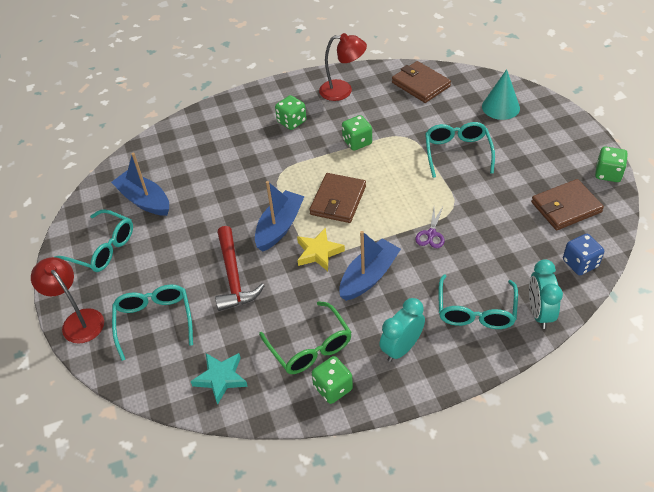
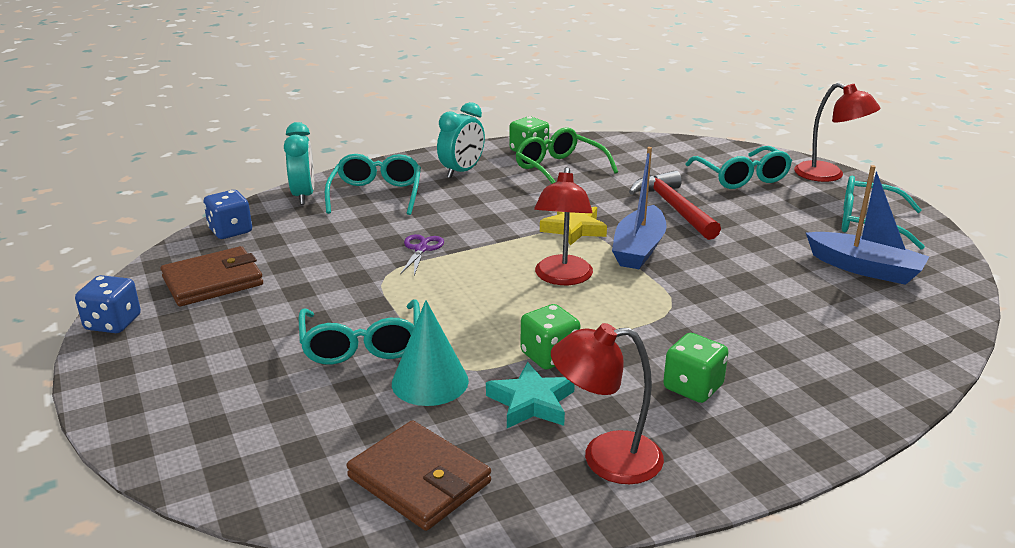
camera: 170 degrees right, 20 degrees down
(221, 378) = (642, 152): turquoise star -> turquoise star (531, 402)
(338, 200) = (562, 278): brown wallet -> red lamp
(369, 276) = (503, 213): blue boat -> none
(500, 107) = (247, 430): turquoise cone -> turquoise cone (430, 382)
(608, 174) = (113, 323): green dice -> blue dice

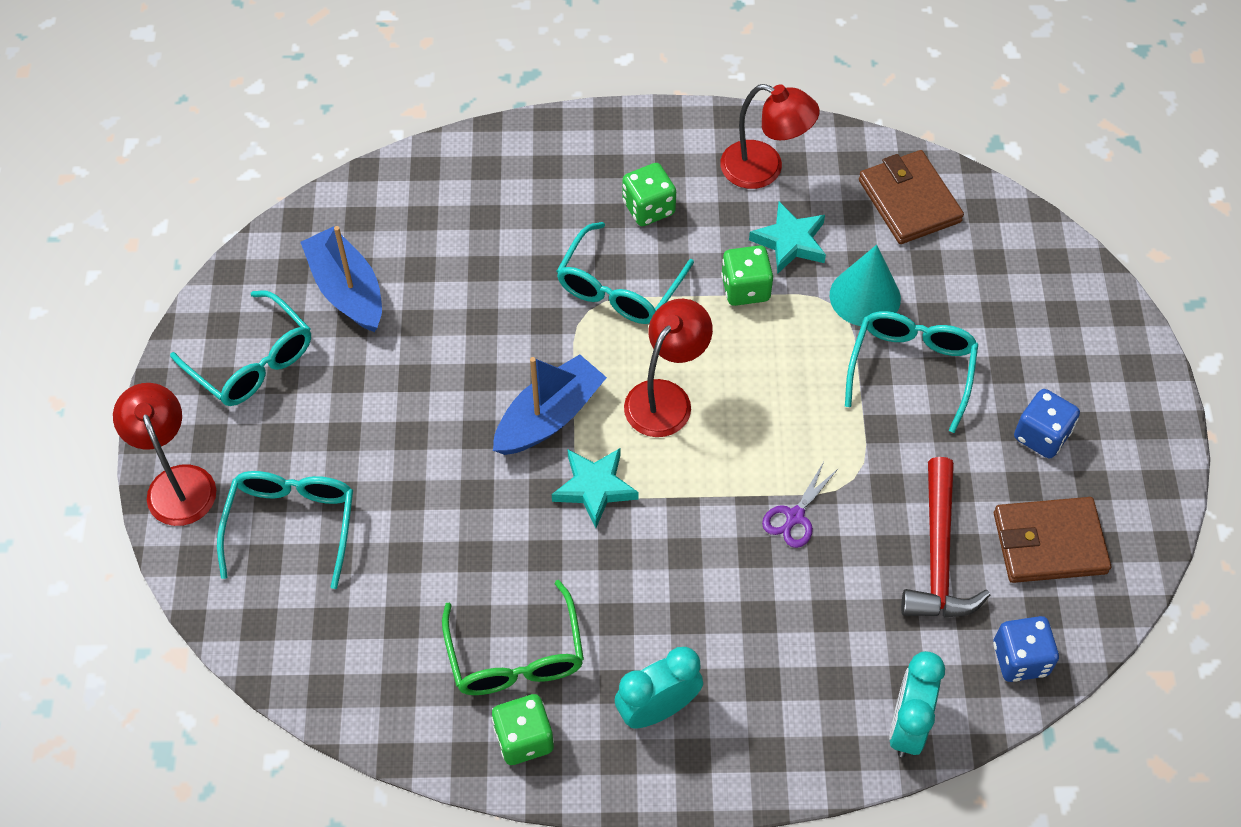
camera: 155 degrees left, 30 degrees up
(113, 323) = (1158, 501): blue dice -> blue dice (1041, 435)
(376, 194) = (805, 686): turquoise glasses -> turquoise glasses (619, 288)
(573, 229) = (594, 488): yellow star -> turquoise star
(674, 208) = (442, 485): red hammer -> red hammer (938, 555)

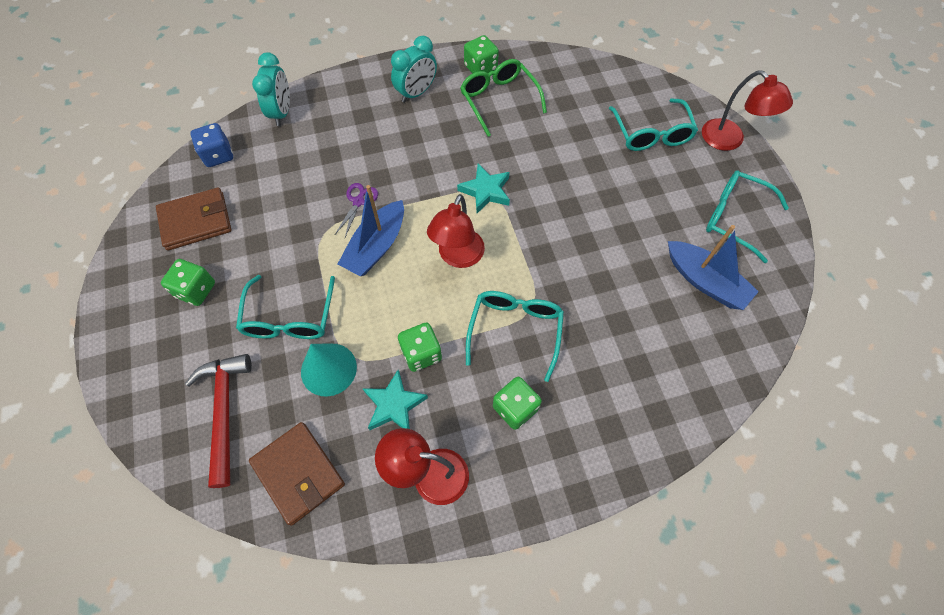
camera: 165 degrees right, 5 degrees up
(549, 417) = (530, 227): blue boat -> blue boat (376, 246)
(938, 555) = (267, 199): red hammer -> red hammer (224, 412)
(1041, 435) = (196, 290): blue dice -> green dice

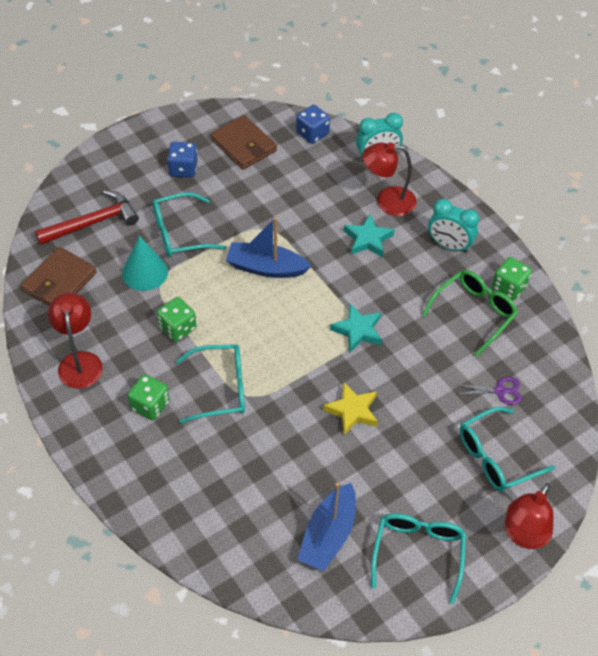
camera: 70 degrees right, 10 degrees down
(196, 290) = (183, 169): green dice -> blue dice
(358, 201) = (306, 241): purple scissors -> purple scissors (500, 391)
(394, 405) = (128, 323): turquoise star -> turquoise star (368, 239)
(458, 257) = (278, 328): red lamp -> red lamp (387, 201)
(575, 222) = (352, 411): none -> yellow star

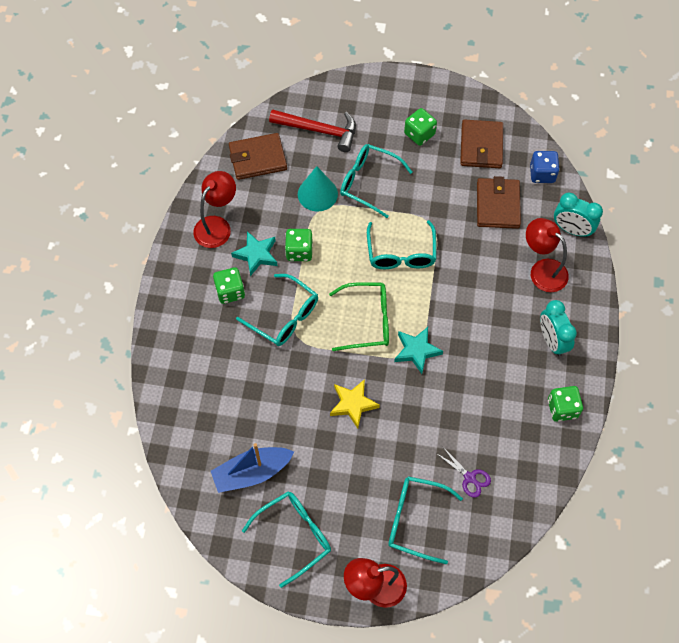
camera: 45 degrees right, 10 degrees up
(183, 169) = (419, 134): blue dice -> green dice
(266, 268) = (401, 254): blue boat -> turquoise glasses
(303, 178) = (497, 205): none -> brown wallet
(368, 239) = (496, 289): turquoise star -> turquoise star (256, 255)
(474, 313) = (514, 406): green glasses -> green glasses (368, 320)

